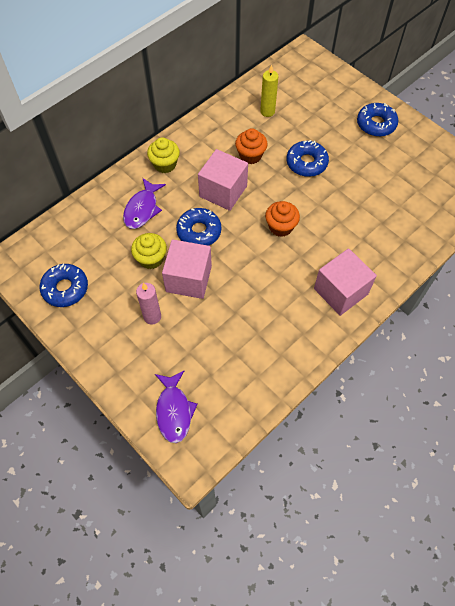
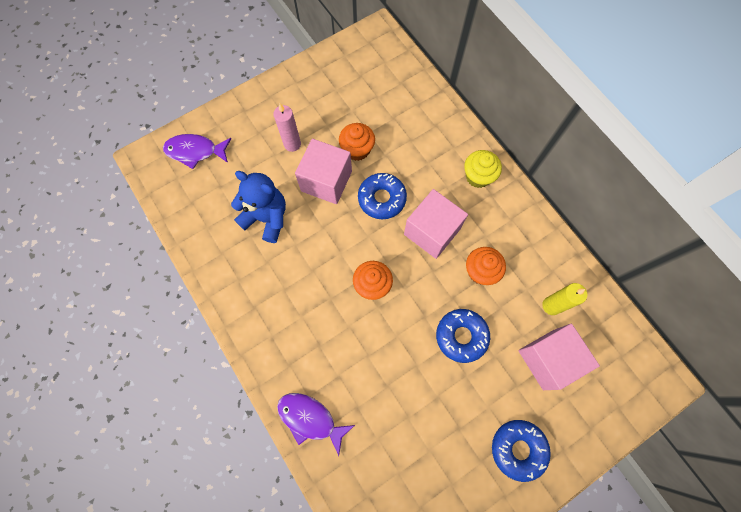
camera: 100 degrees right, 10 degrees up
(65, 288) = (339, 76): blue donut -> none
(142, 209) = (420, 148): purple fish -> purple fish (310, 419)
(151, 259) = (357, 150): yellow cupcake -> orange cupcake
(236, 322) = (267, 218): none -> blue teddy bear
(340, 291) = (276, 331): pink cube -> pink cube (548, 359)

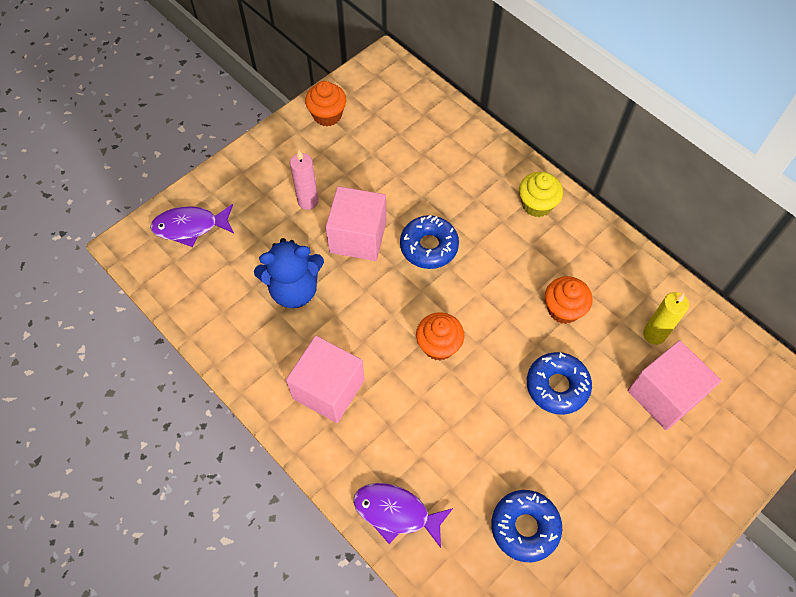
camera: 10 degrees left, 10 degrees down
(267, 218) = (294, 289): blue teddy bear -> blue teddy bear turned 150 degrees clockwise
(357, 150) = (387, 196): orange cupcake -> orange cupcake (327, 115)
(432, 232) = (496, 274): pink cube -> pink cube (328, 389)
(518, 449) = (652, 502): blue donut -> blue donut (525, 527)

